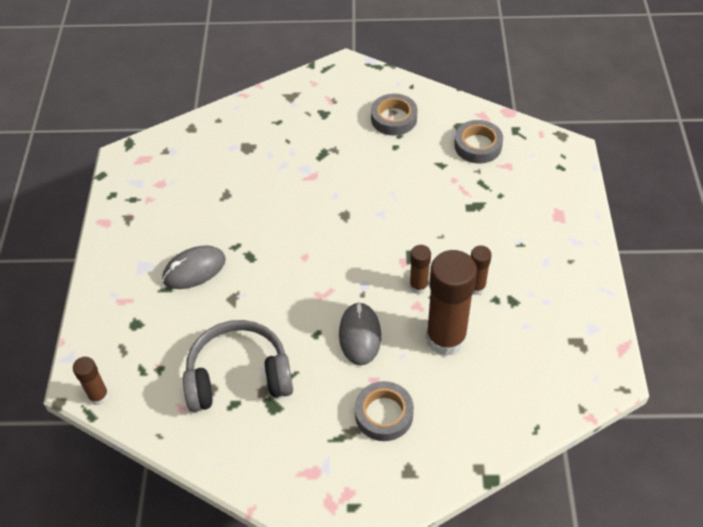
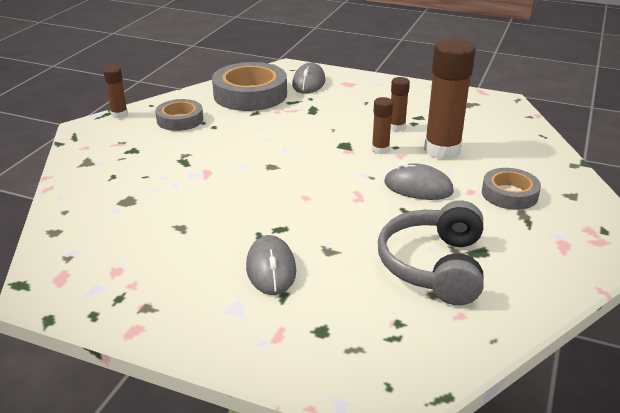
camera: 70 degrees left, 20 degrees down
(99, 396) = (418, 384): brown glue stick -> brown glue stick (119, 114)
(478, 145) = (250, 94): grey tape -> grey tape, size x1.71
(537, 181) = (308, 83): none -> grey mouse

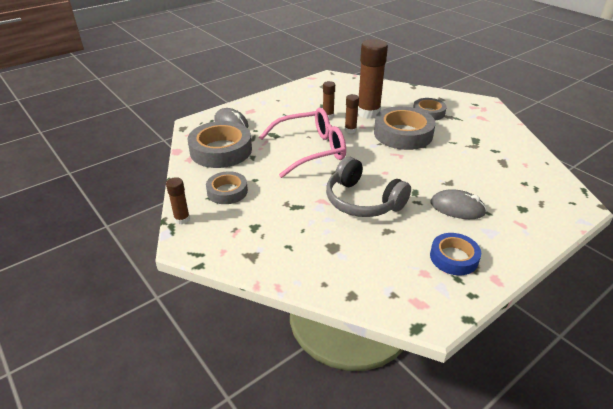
camera: 60 degrees left, 5 degrees up
(158, 287) = (454, 258): none -> blue tape
(303, 138) = (310, 150): none -> pink glasses
(418, 187) = (403, 134): grey mouse -> grey tape
(434, 266) = (481, 156): grey headphones -> grey headphones (362, 201)

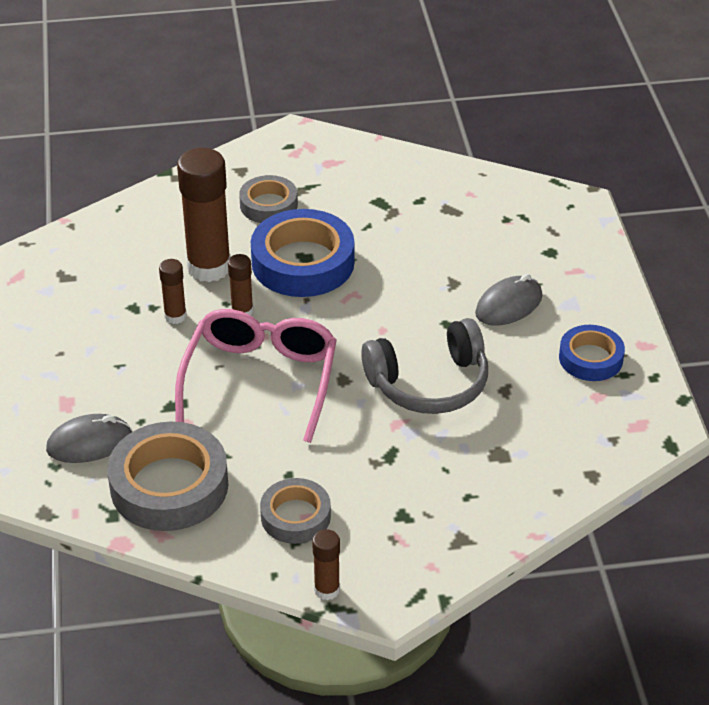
camera: 60 degrees left, 5 degrees up
(403, 134) = (303, 262): grey tape -> blue tape

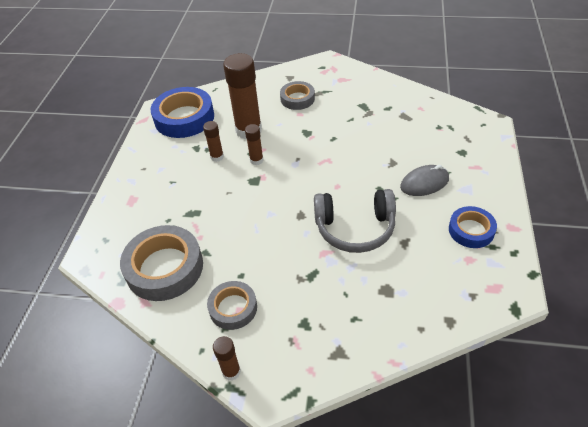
camera: 20 degrees right, 5 degrees up
(89, 443) = (132, 229): grey mouse -> none
(260, 381) = (249, 207): pink glasses -> none
(303, 262) = (304, 135): blue tape -> blue tape (184, 118)

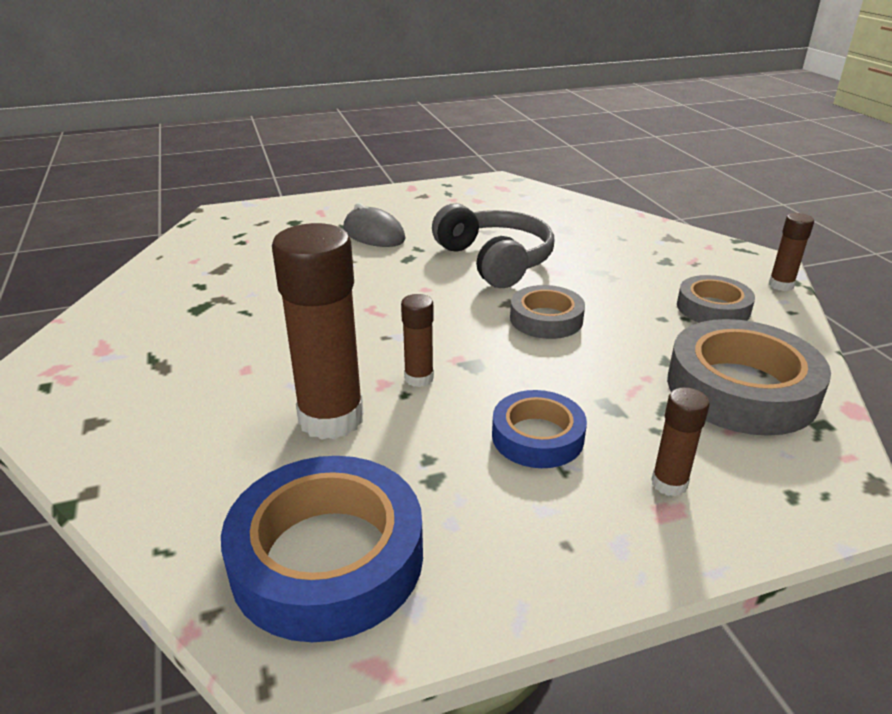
camera: 120 degrees left, 15 degrees down
(217, 157) = (443, 433): brown glue stick -> brown glue stick (669, 483)
(297, 99) = (189, 386): grey tape -> grey tape (546, 319)
(471, 230) = (434, 203): blue tape -> blue tape (537, 437)

